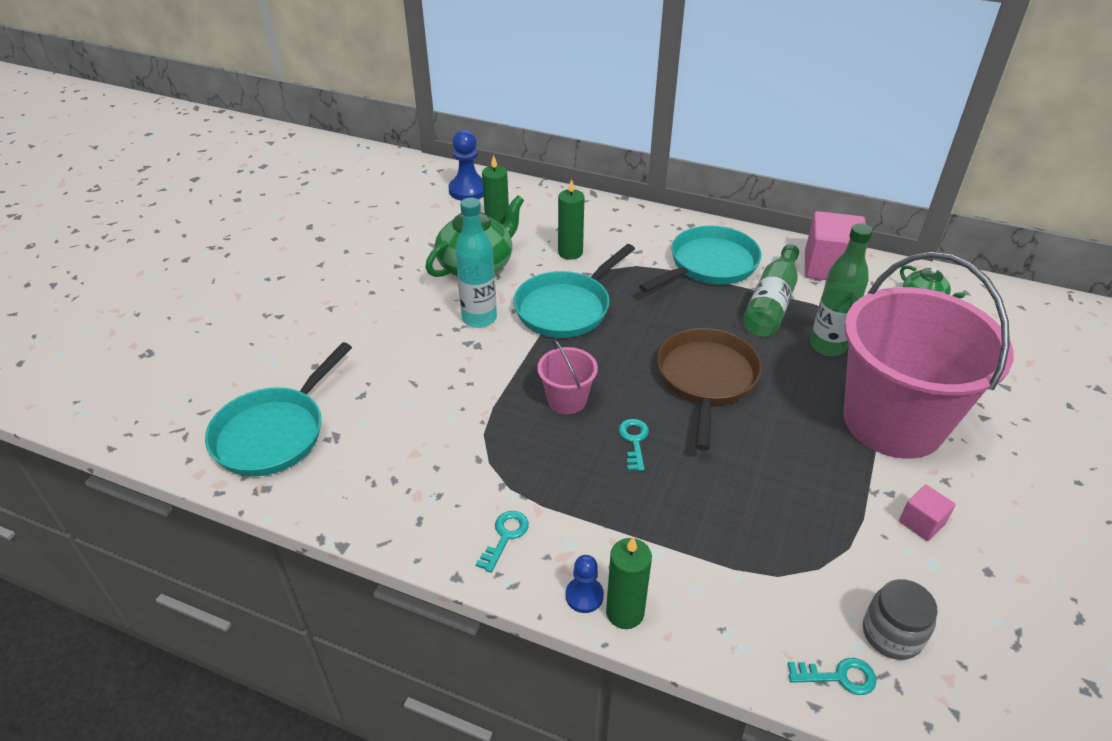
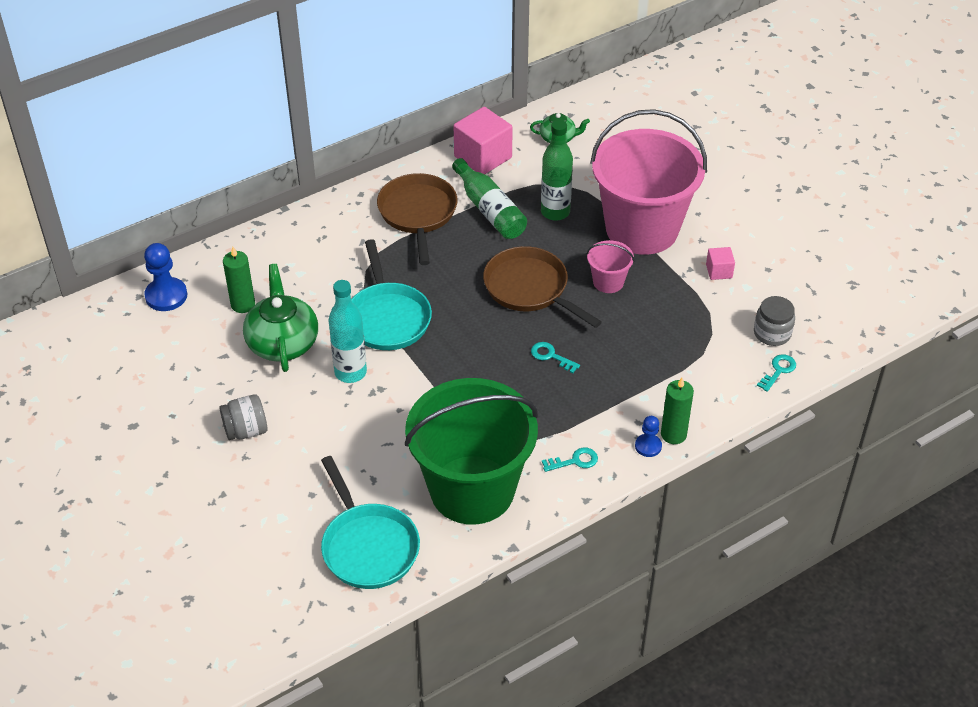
camera: 55 degrees left, 5 degrees up
(360, 294) = (246, 430): none -> grey jar
(400, 472) = (472, 489): none -> green bucket
(505, 536) = (574, 461): turquoise key -> turquoise key turned 105 degrees clockwise
(567, 400) = (484, 369): pink bucket -> pink bucket (608, 282)
(570, 252) = (323, 280): green candle -> none
(709, 265) = (418, 214): turquoise pan -> brown pan

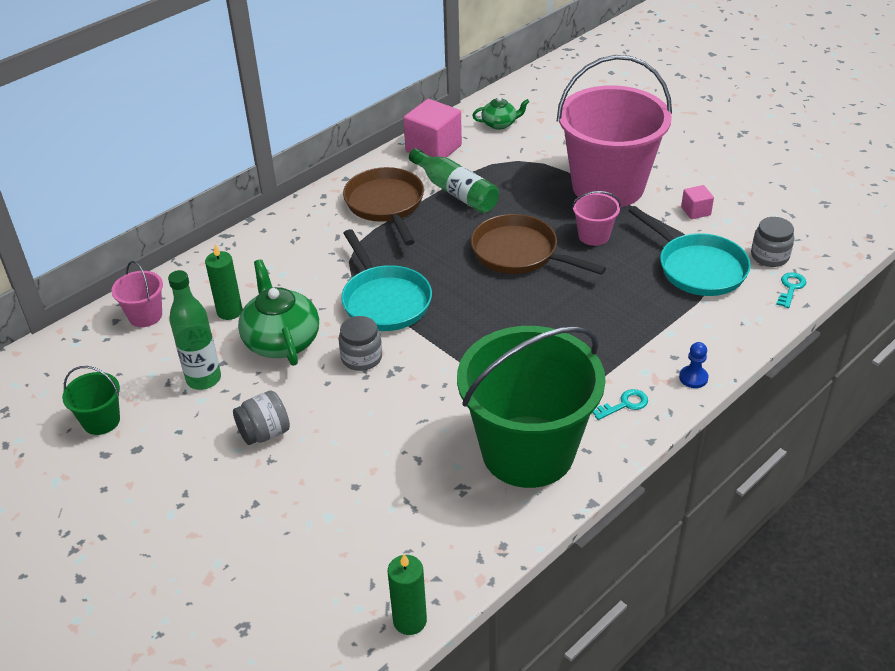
camera: 10 degrees left, 5 degrees down
(108, 393) = (101, 421): none -> green bucket
(166, 296) = (145, 316): blue pawn -> pink bucket
(350, 372) = (361, 358): turquoise bottle -> grey jar
(368, 546) = (434, 530): turquoise pan -> turquoise pan (697, 268)
(551, 356) = (563, 310): turquoise key -> none
(555, 212) = (519, 184): green bottle -> green bottle (204, 379)
(673, 434) = (714, 362): green candle -> green candle (410, 621)

